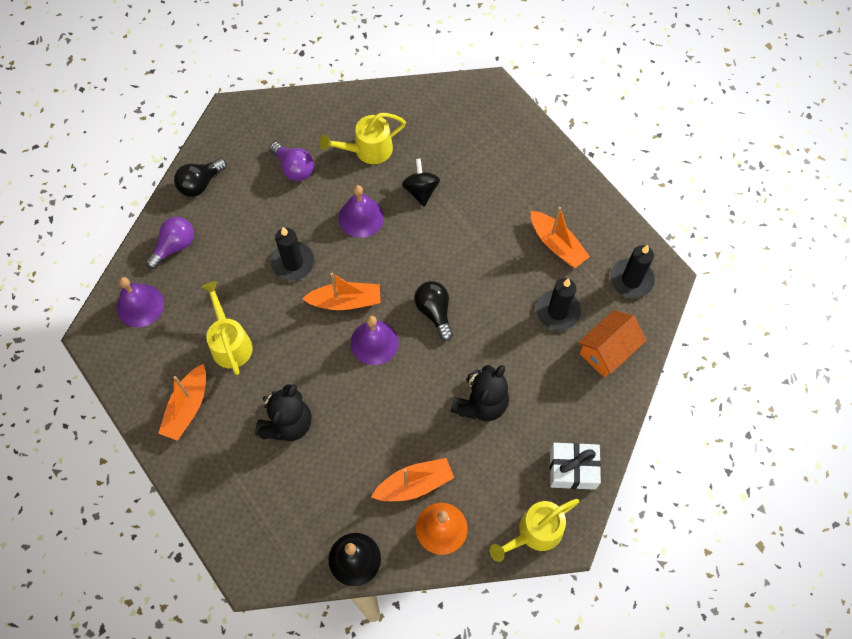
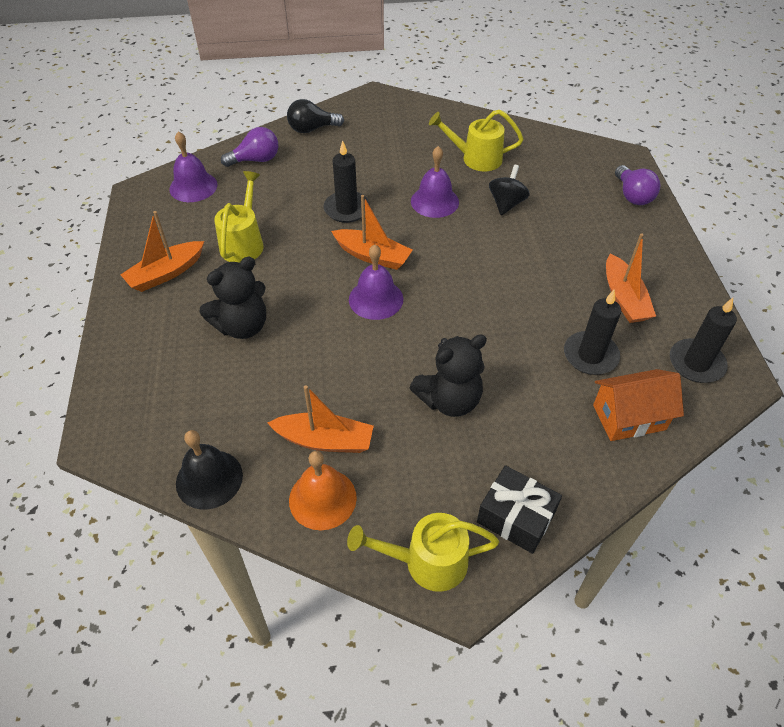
camera: 30 degrees right, 15 degrees down
(294, 168) = (399, 147): purple light bulb -> purple light bulb (632, 196)
(434, 312) = (454, 300): black light bulb -> none
(572, 469) = (516, 517): white gift -> black gift

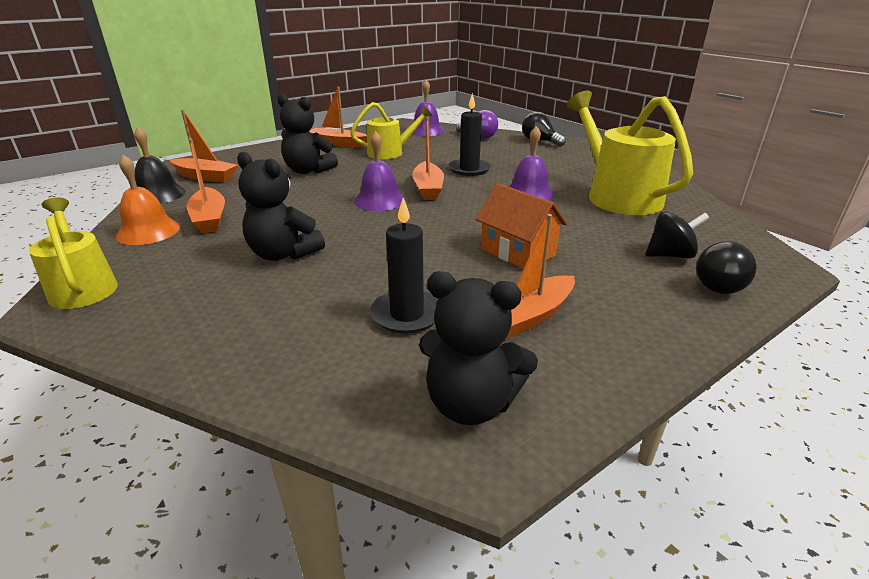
camera: 60 degrees right, 20 degrees down
(180, 423) = (205, 177): none -> orange boat
(475, 158) = (616, 195): yellow watering can -> yellow watering can, size x1.64
(506, 204) = (578, 221): black spinning top -> black spinning top (670, 255)
(516, 517) = (143, 320): black gift -> none
(629, 417) = (325, 364): orange house -> orange house (517, 252)
(632, 196) = (722, 285): purple light bulb -> black light bulb
(696, 363) = (470, 404): black candle -> black teddy bear

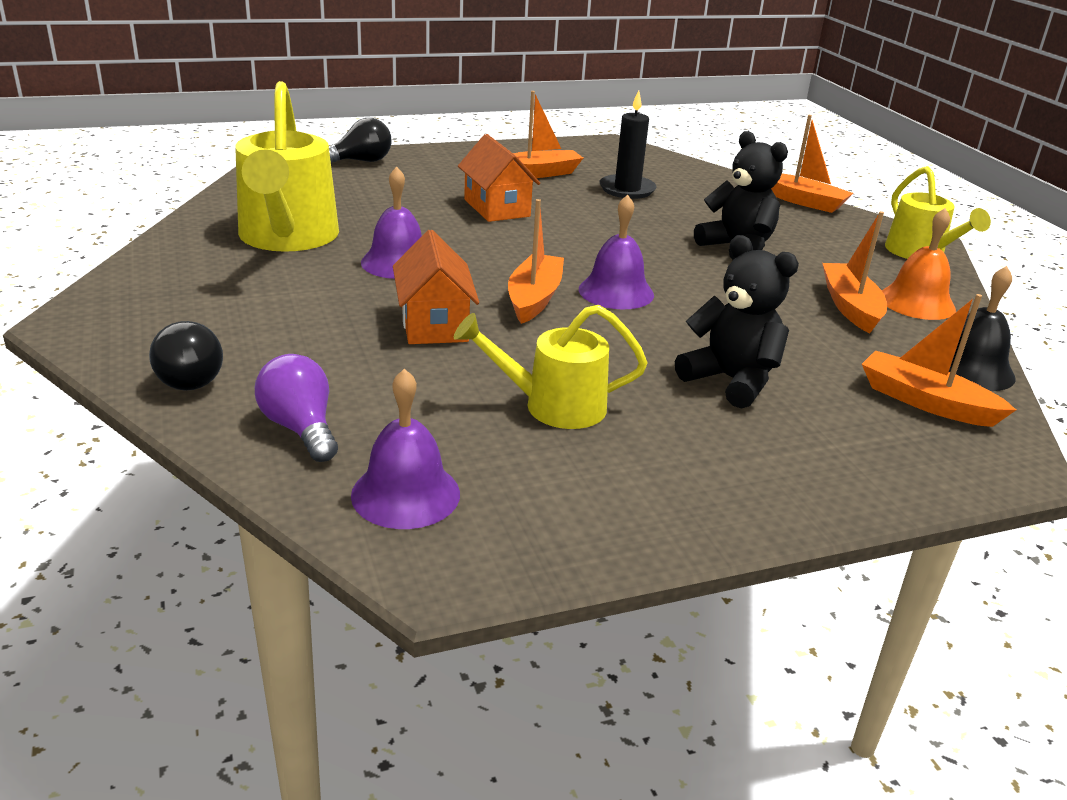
camera: 165 degrees left, 0 degrees up
(337, 144) = (670, 475): orange boat -> orange boat (802, 201)
(469, 169) = (434, 324): black candle -> orange house
(470, 404) = (606, 154): black teddy bear -> none
(670, 255) = (359, 181): black spinning top -> none

